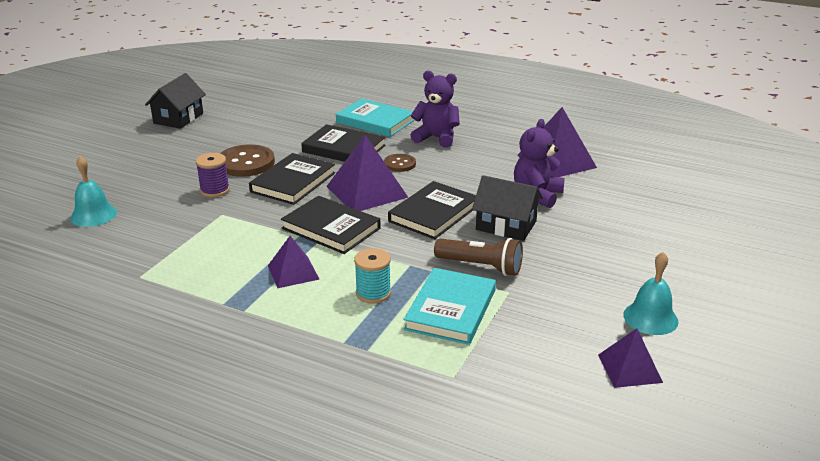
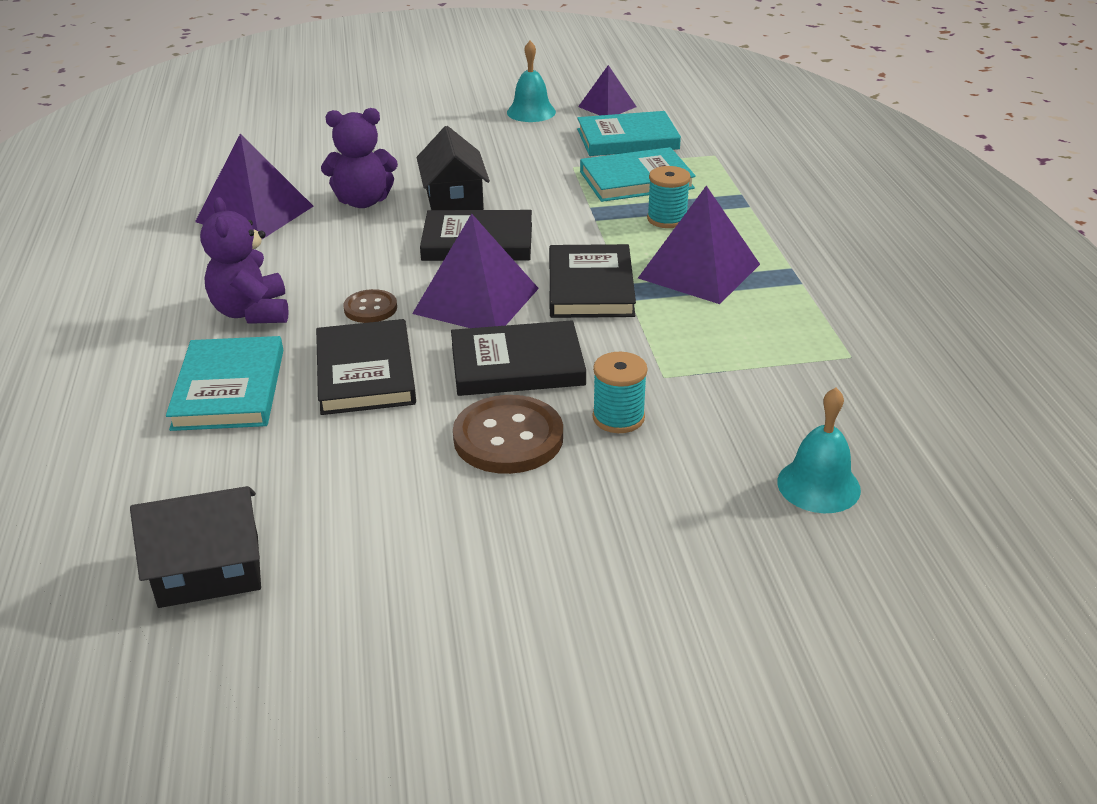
camera: 125 degrees left, 5 degrees up
(178, 118) = (417, 643): black house -> black house (209, 571)
(215, 190) = (618, 418): purple spool -> turquoise spool
(293, 272) = (699, 271): purple pyramid -> purple pyramid, size x1.68
(481, 266) = (549, 188): brown flashlight -> none
(536, 343) = (627, 139): none -> turquoise book

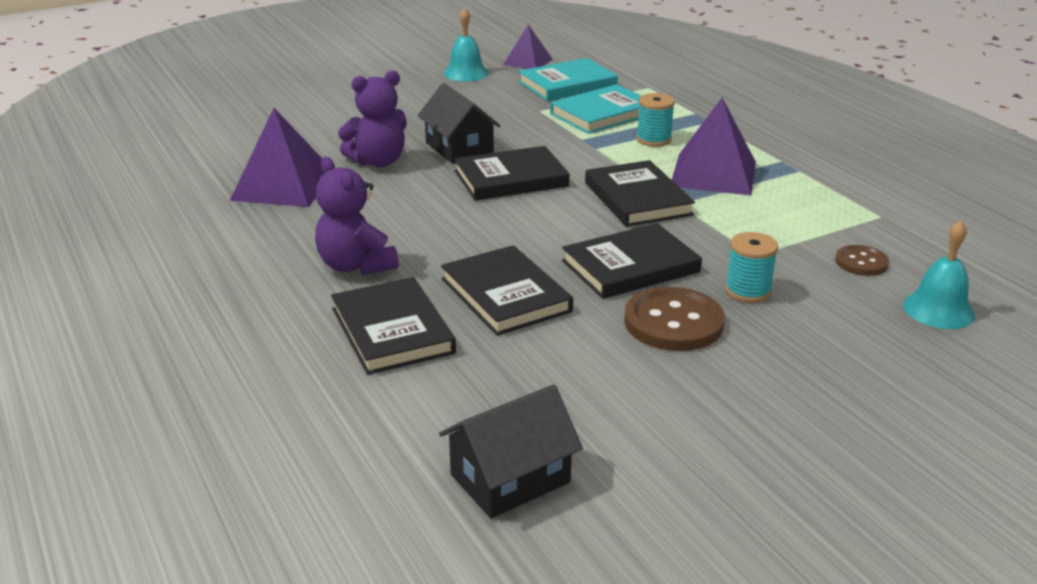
camera: 20 degrees left, 5 degrees down
(229, 389) = (392, 331): turquoise book -> black book
(370, 308) = (463, 245): brown button -> brown button (861, 262)
(476, 301) = (551, 224): purple pyramid -> none

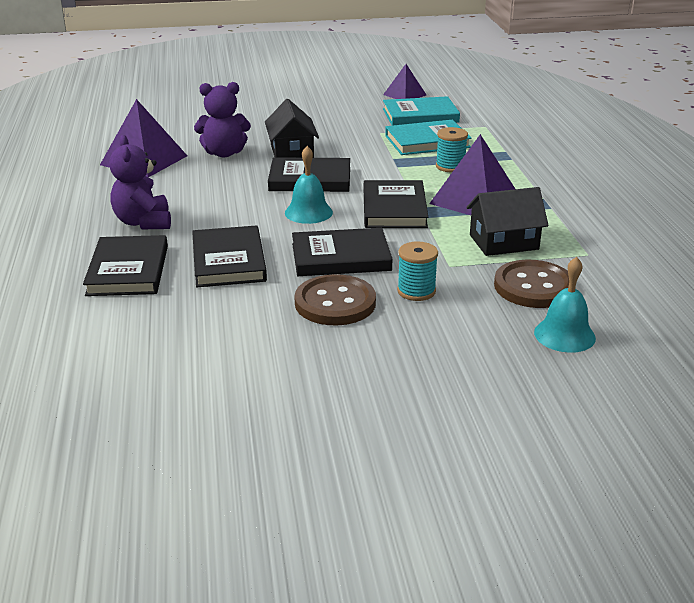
camera: 20 degrees right, 0 degrees up
(466, 73) = (348, 97): turquoise bell -> turquoise bell (308, 212)
(510, 478) = (117, 383): black house -> black house (503, 242)
(861, 262) = (533, 287): brown button -> brown button, size x1.77

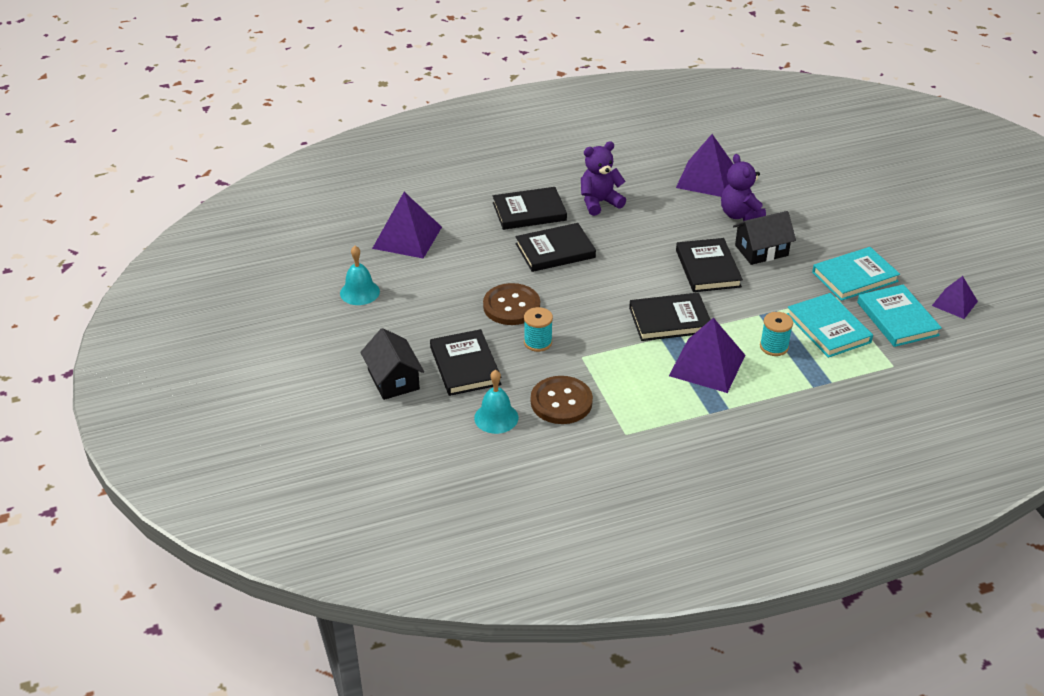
camera: 80 degrees right, 10 degrees up
(121, 380) = (407, 237): none -> purple pyramid
(308, 212) = (645, 276): turquoise bell -> turquoise bell (359, 292)
(341, 257) = (577, 301): black book -> black book (465, 366)
(353, 122) = (854, 277): none -> turquoise book
(503, 242) = (631, 384): black house -> black house (393, 379)

